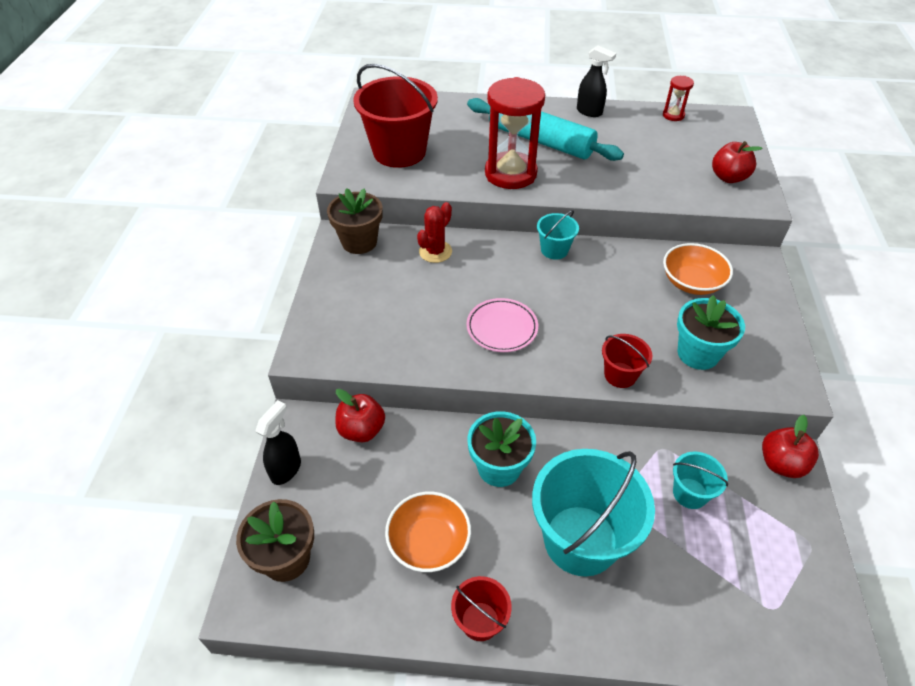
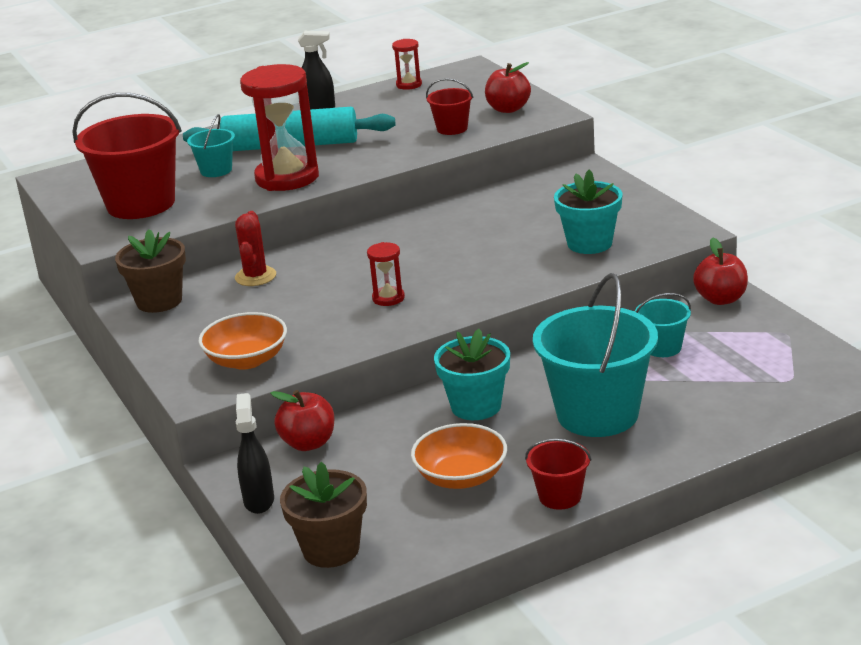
camera: 30 degrees left, 20 degrees down
(502, 328) = (388, 298): pink plate -> red hourglass
(554, 250) = (381, 230): turquoise bucket -> turquoise bucket (216, 170)
(620, 375) = (534, 282): red bucket -> red bucket (452, 128)
(692, 282) = (538, 203): orange bowl -> orange bowl (247, 360)

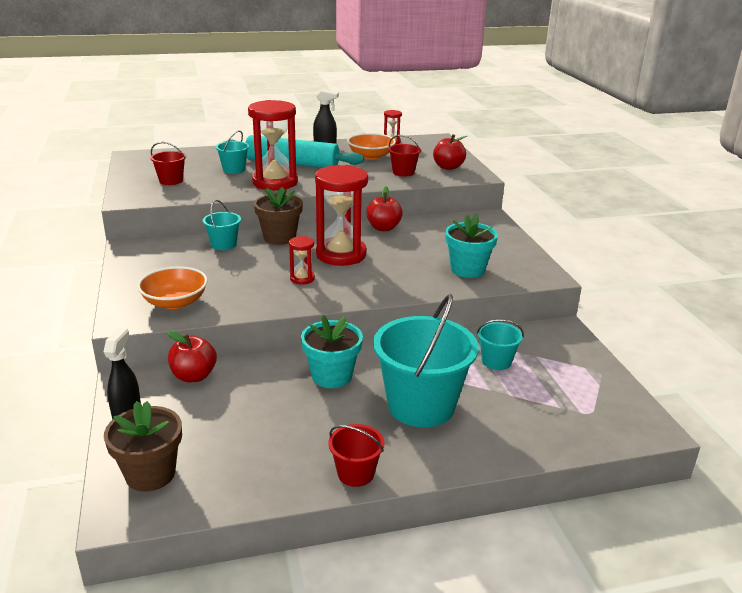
camera: 10 degrees right, 0 degrees up
(141, 204) = (171, 181): red bucket -> red bucket, size x0.48
(159, 301) = (150, 248): brown flower pot -> brown flower pot (279, 238)
(255, 276) = (224, 244): red cactus -> turquoise bucket
(419, 258) = (341, 255): none -> red hourglass
(461, 477) = (287, 434): orange bowl -> orange bowl (371, 156)
(721, 299) = (557, 332): red apple -> red apple (383, 228)

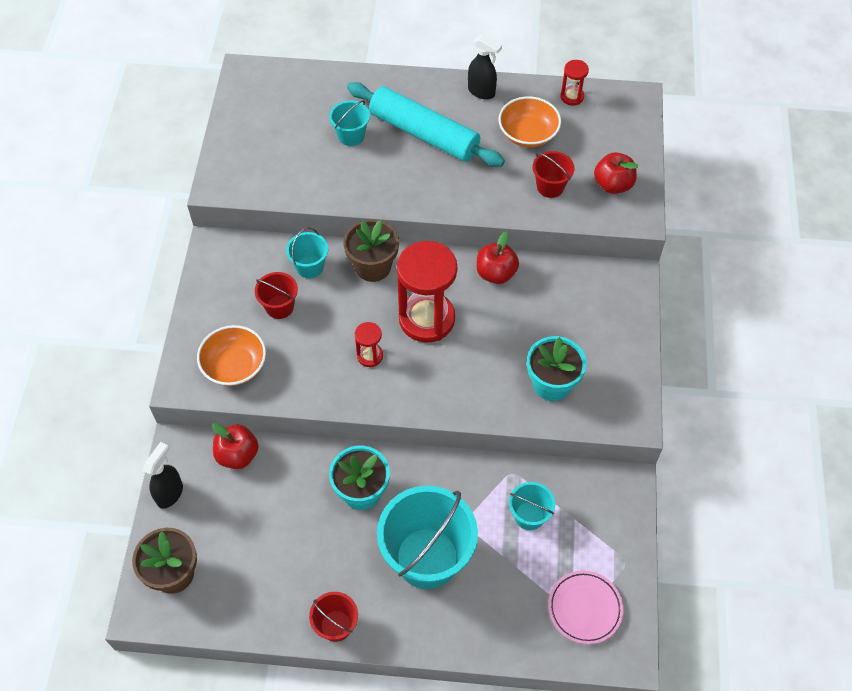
camera: 20 degrees right, 30 degrees up
(171, 181) = (273, 149): red bucket -> red bucket (279, 307)
(275, 182) = (388, 180): red hourglass -> none
(589, 407) = (584, 608): none -> pink plate

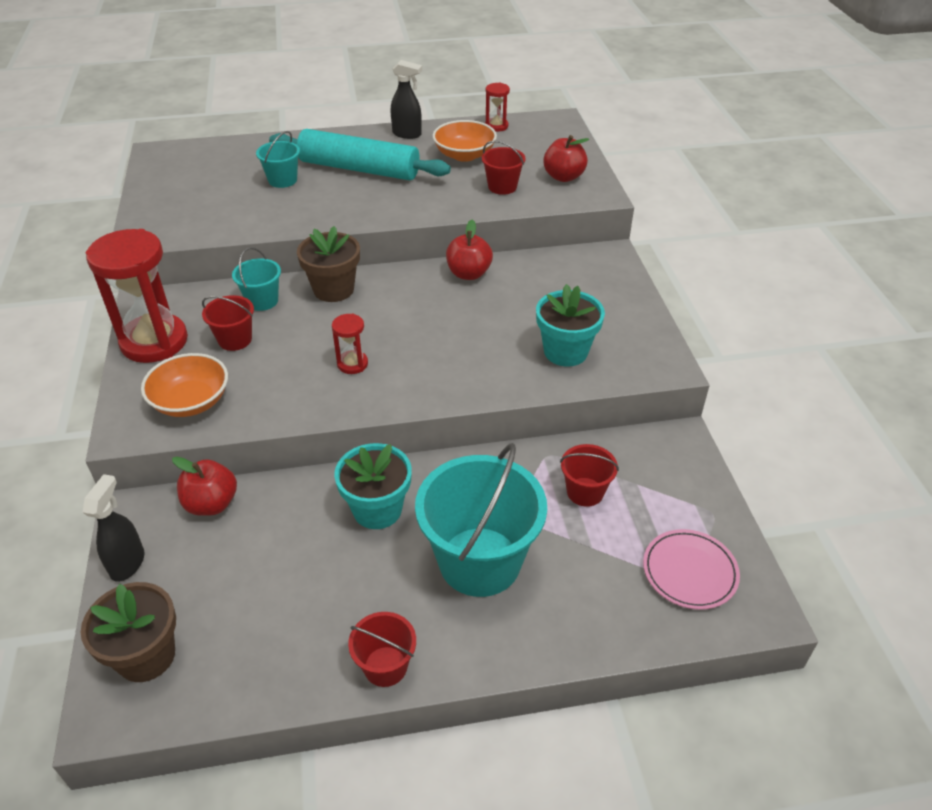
camera: 15 degrees left, 15 degrees down
(427, 319) = (407, 322): red hourglass -> red hourglass (154, 342)
(529, 516) = (585, 492): turquoise bucket -> red bucket

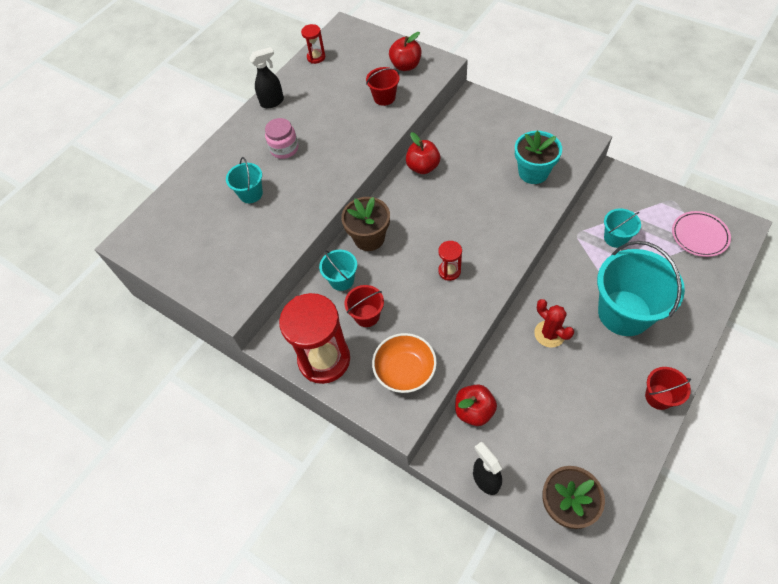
camera: 40 degrees left, 15 degrees up
(359, 169) = (284, 149): turquoise rolling pin -> pink jar
(377, 509) = (549, 334): turquoise flower pot -> red cactus
(464, 155) = (330, 92): orange bowl -> none
(585, 492) = (615, 238): red bucket -> turquoise bucket

